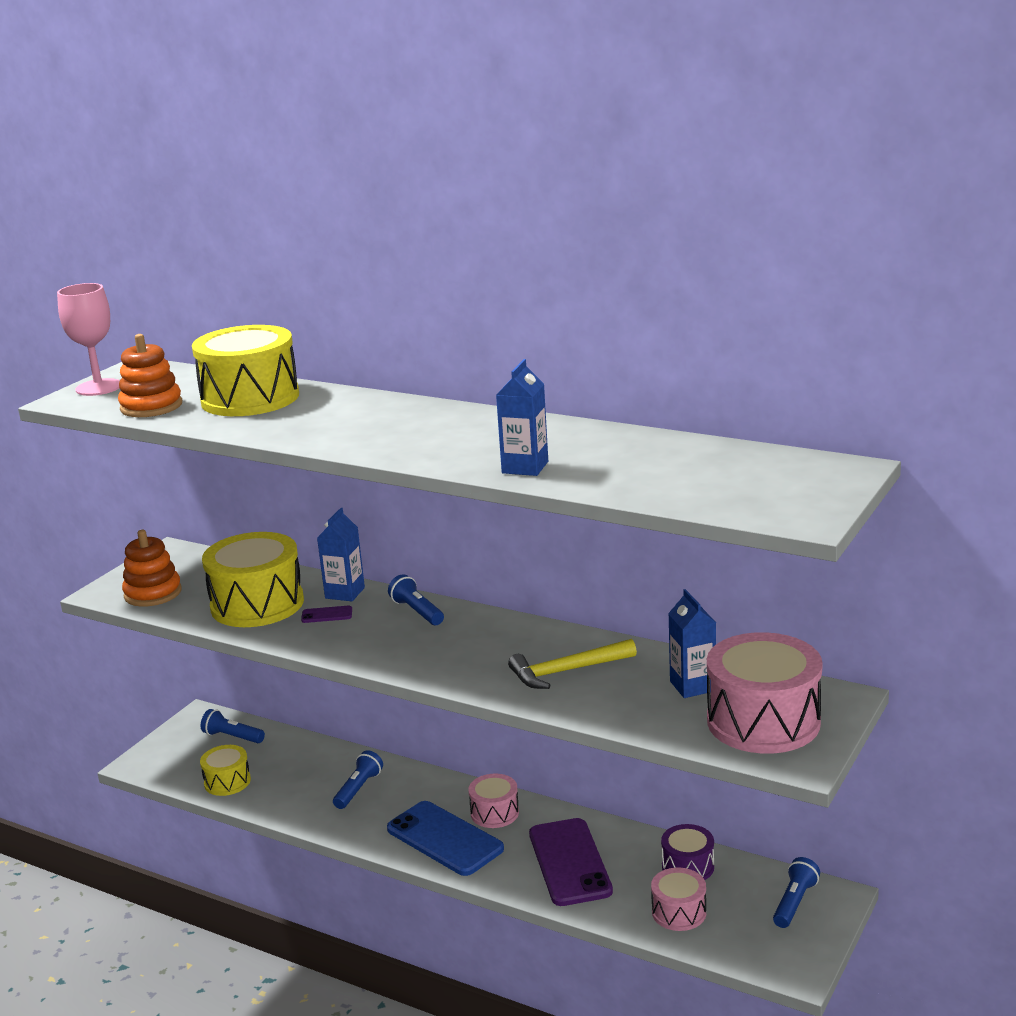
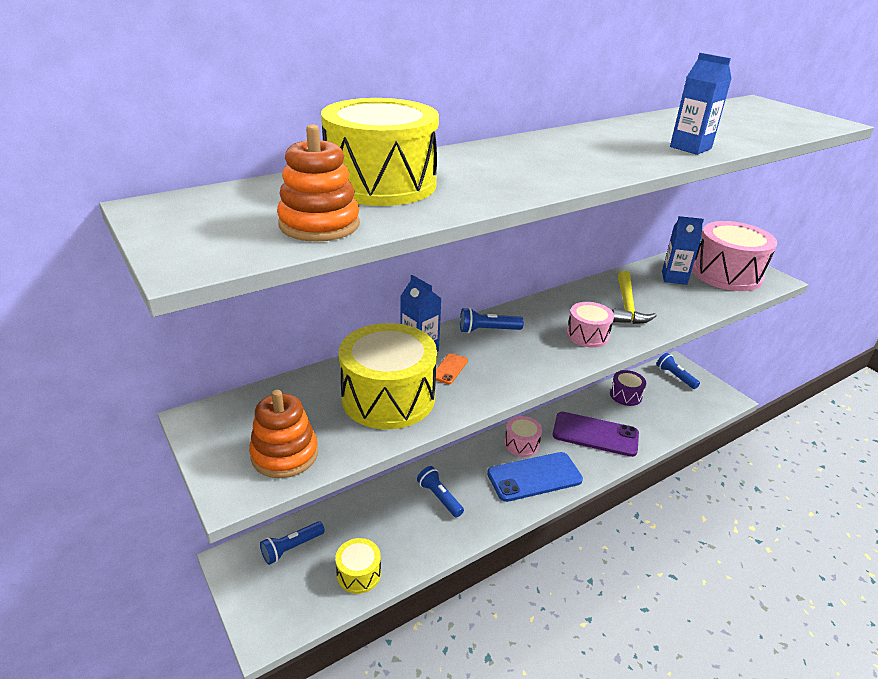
camera: 65 degrees left, 10 degrees up
(98, 387) = (183, 237): pink goblet -> none
(327, 615) = (449, 369): purple phone -> orange phone
(679, 912) = (665, 415): pink drum -> pink drum (587, 335)

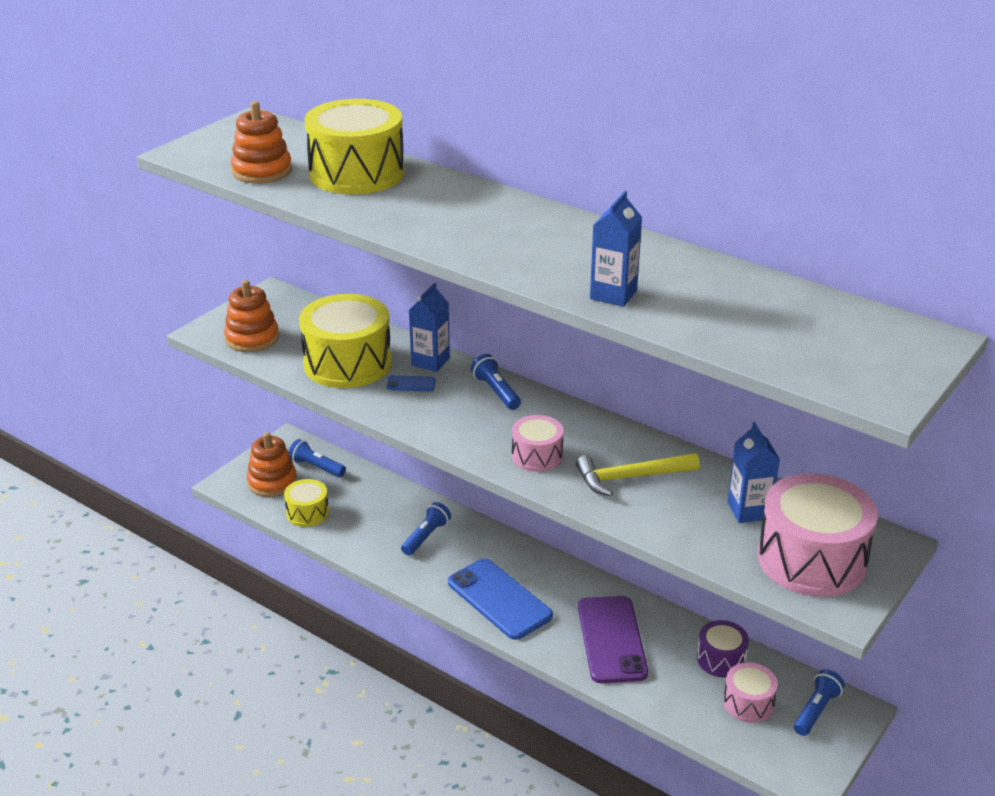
camera: 70 degrees right, 0 degrees up
(290, 592) = (272, 482): none -> orange stacking toy
(449, 369) = (411, 384): orange phone -> blue phone
(521, 444) = (548, 579): pink drum -> pink drum (748, 703)

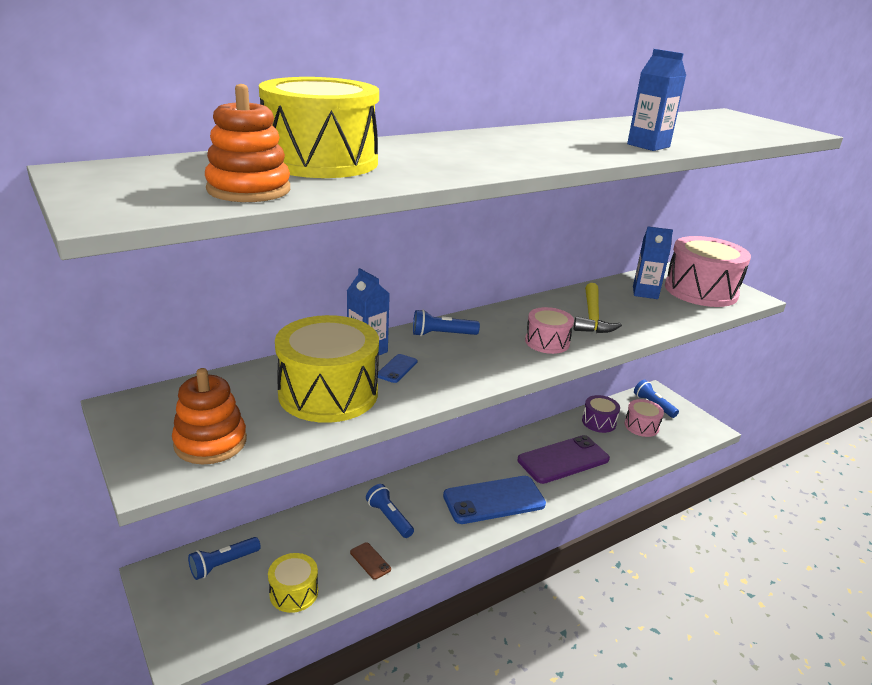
camera: 70 degrees left, 5 degrees down
(272, 482) = (217, 609): orange stacking toy -> none
(365, 542) = (370, 561): none -> brown phone
(612, 639) = (563, 459): purple phone -> purple phone turned 45 degrees counterclockwise

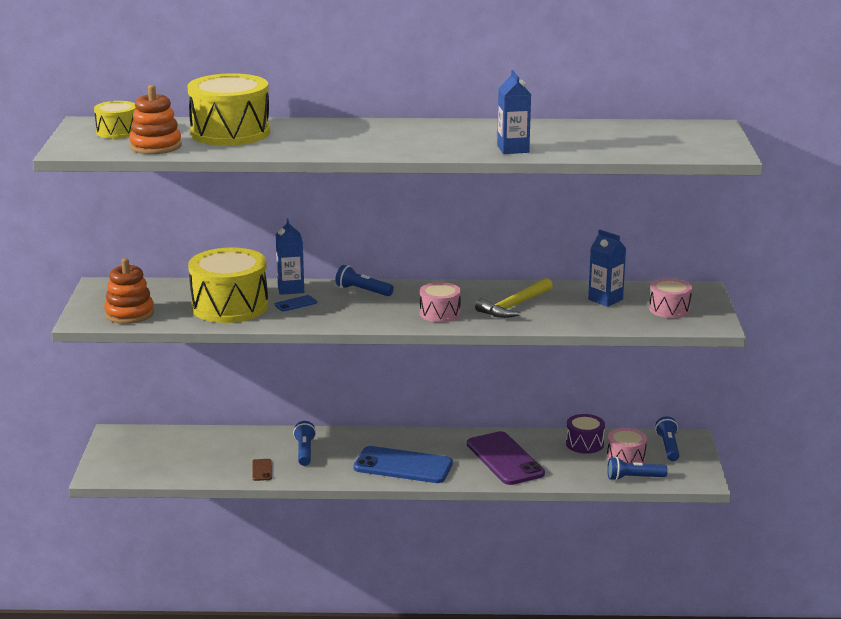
camera: 35 degrees right, 5 degrees down
(223, 564) = (161, 441): blue flashlight -> blue flashlight (634, 478)
(294, 592) = (192, 469): yellow drum -> yellow drum (117, 132)
(563, 459) = (505, 459): purple phone -> purple phone turned 60 degrees clockwise
(700, 291) = (669, 309): pink drum -> pink drum, size x0.53

